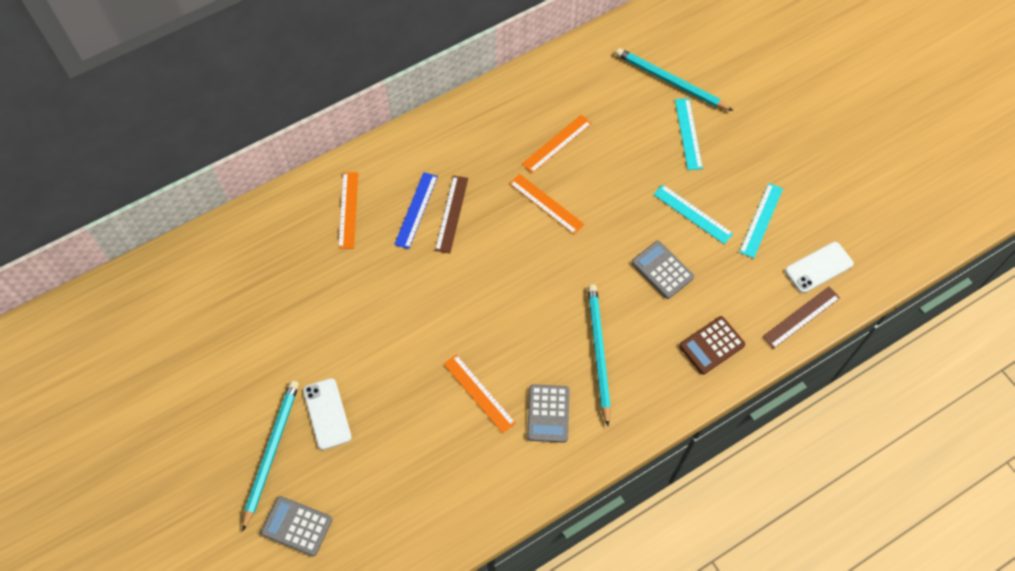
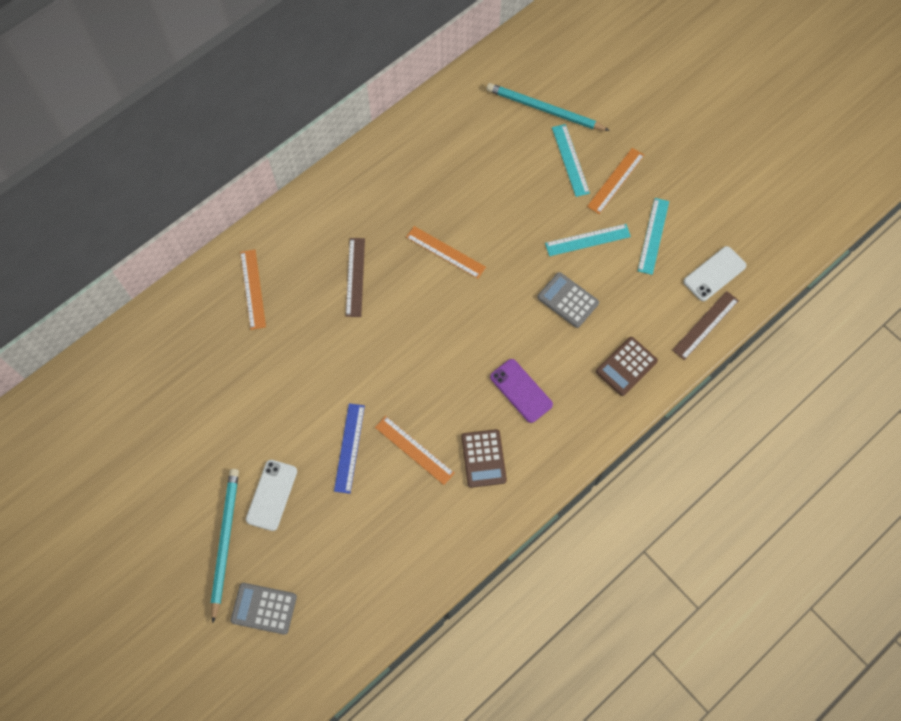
camera: 10 degrees left, 5 degrees up
(327, 414) = (272, 495): white phone -> white phone turned 45 degrees clockwise
(416, 210) = (320, 278): blue ruler -> blue ruler (349, 448)
(548, 413) = (483, 458): grey calculator -> brown calculator
(557, 143) = (445, 190): orange ruler -> orange ruler (615, 180)
(598, 352) = (521, 391): turquoise pencil -> purple phone
(692, 214) = (587, 240): turquoise ruler -> turquoise ruler turned 45 degrees counterclockwise

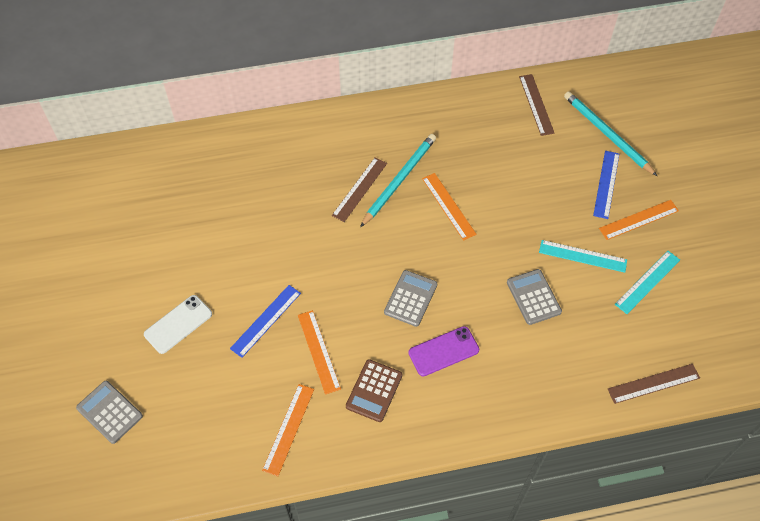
camera: 30 degrees right, 10 degrees down
(225, 541) = (117, 340): turquoise pencil -> turquoise pencil (399, 180)
(253, 289) = (271, 159): orange ruler -> orange ruler (288, 429)
(464, 358) = (410, 298): none -> grey calculator
(465, 110) = (536, 104): none -> brown ruler
(521, 391) = (443, 351): purple phone -> purple phone turned 75 degrees clockwise
(570, 160) = (606, 184): turquoise ruler -> blue ruler
(626, 366) = (554, 381): brown calculator -> none
(714, 274) = (689, 343): white phone -> none

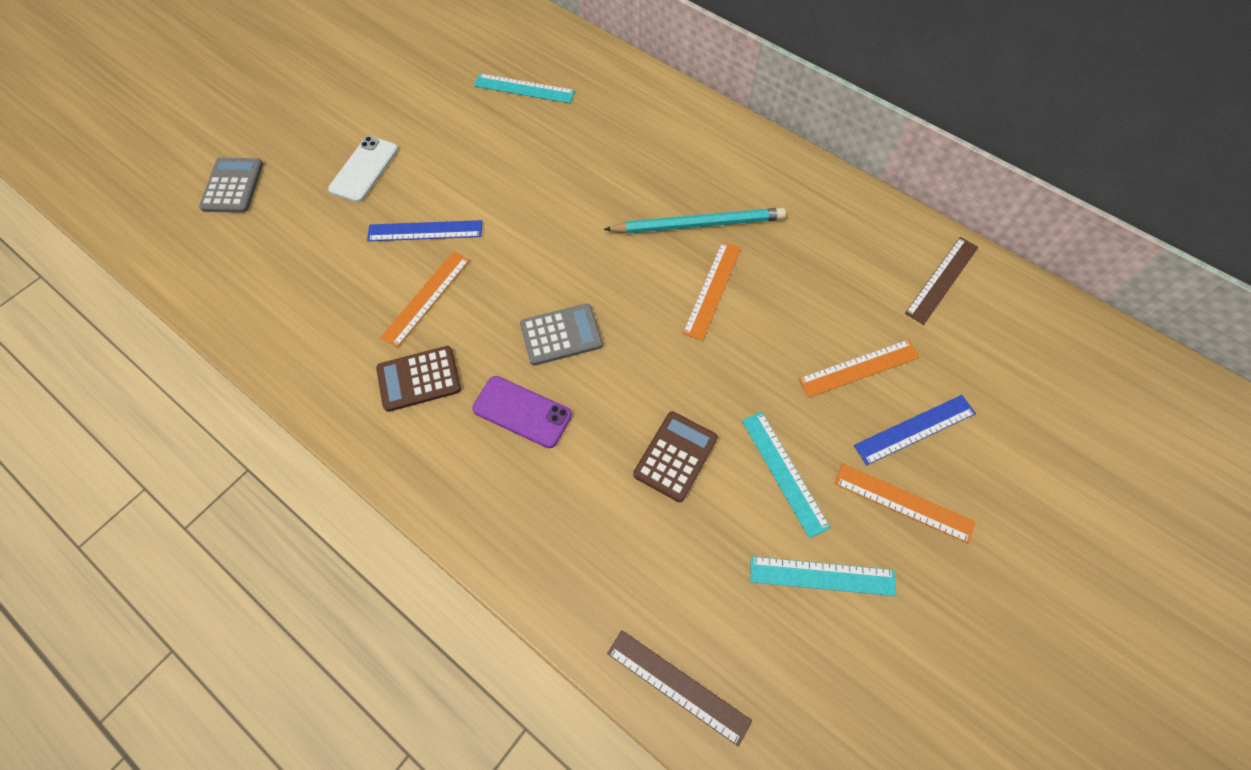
camera: 50 degrees right, 5 degrees up
(178, 324) = (364, 169): white phone -> white phone turned 75 degrees counterclockwise
(204, 193) = (524, 88): none -> turquoise ruler
(288, 429) = (316, 334): orange ruler -> orange ruler (859, 368)
(359, 189) = (652, 199): brown ruler -> none
(533, 297) = (675, 456): grey calculator -> brown calculator
(607, 134) = (988, 381): turquoise pencil -> none

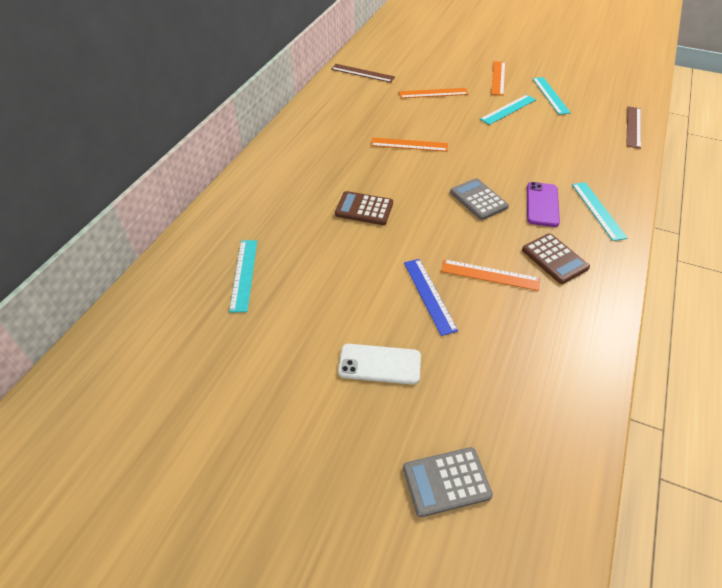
camera: 105 degrees left, 15 degrees down
(482, 483) = (598, 210): none -> turquoise ruler
(675, 456) = (525, 143): brown calculator -> brown calculator (364, 209)
(698, 224) = (360, 156): turquoise pencil -> none
(859, 368) = (433, 93): orange ruler -> orange ruler turned 60 degrees counterclockwise
(915, 429) = (458, 77): blue ruler -> none

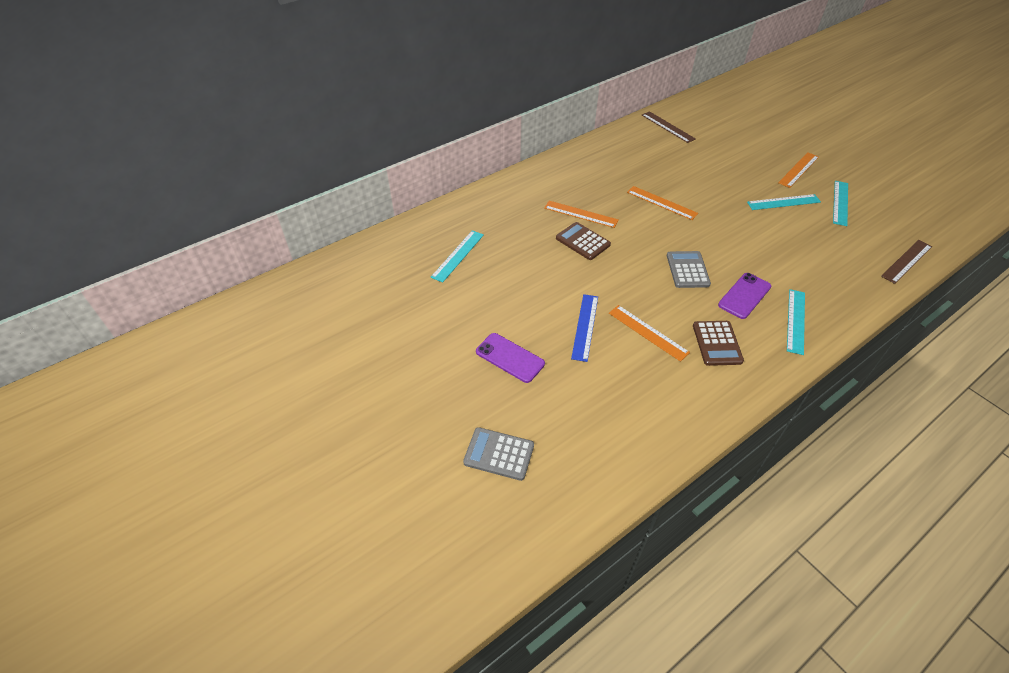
camera: 30 degrees right, 0 degrees up
(379, 364) = (510, 358): white phone -> purple phone
(433, 93) = (720, 164): orange ruler -> orange ruler (581, 214)

